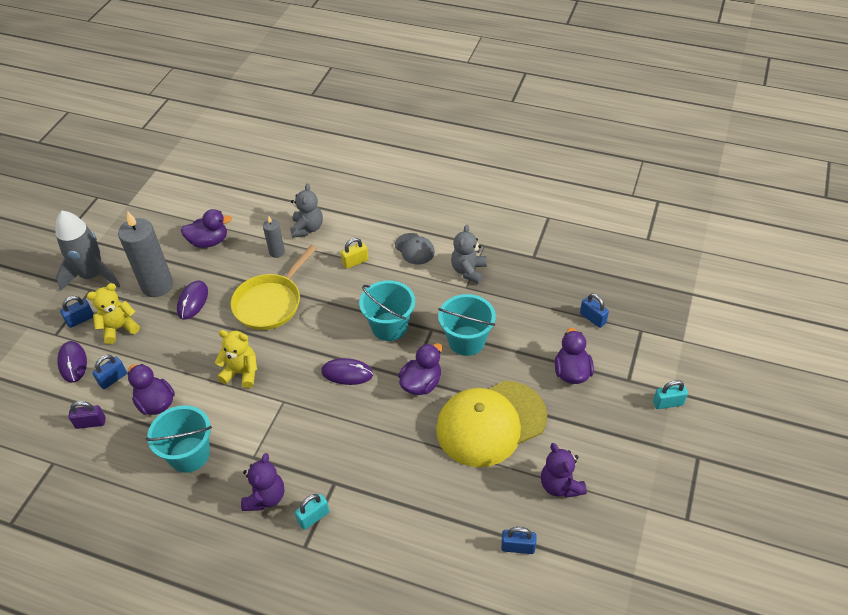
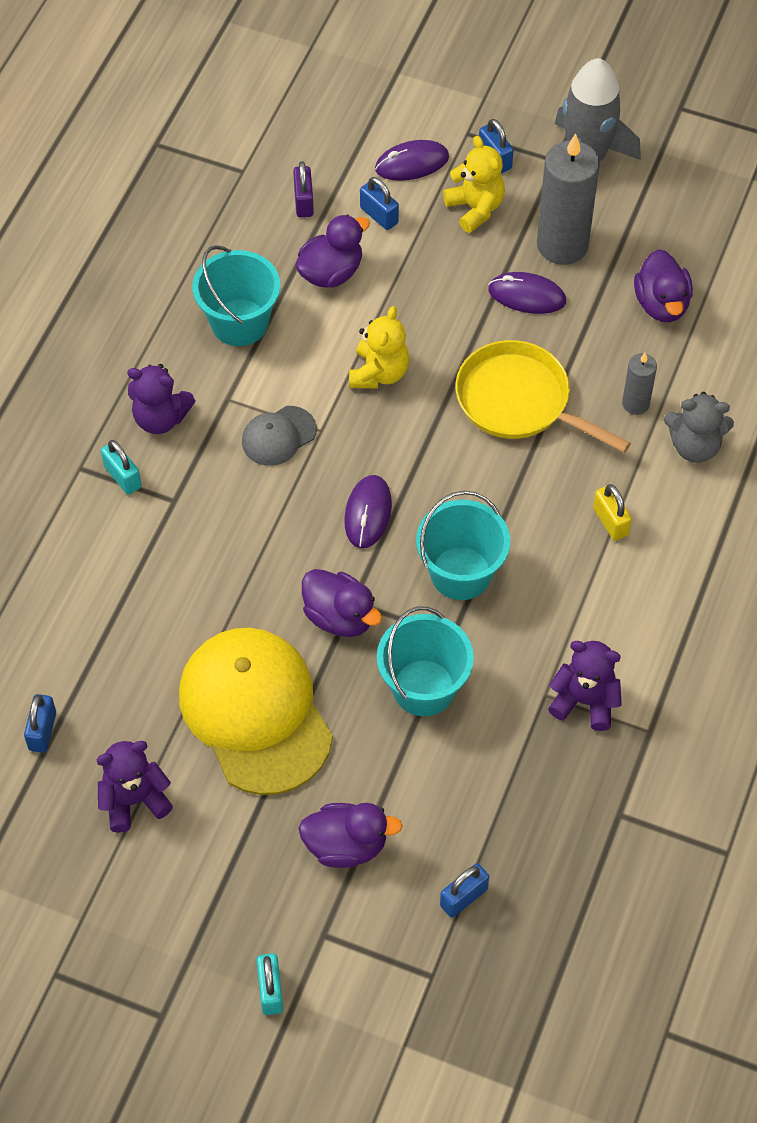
camera: 90 degrees right, 10 degrees up
(414, 249) = (641, 615): grey cap -> grey cap (278, 436)
(468, 271) = (585, 701): grey teddy bear -> purple teddy bear

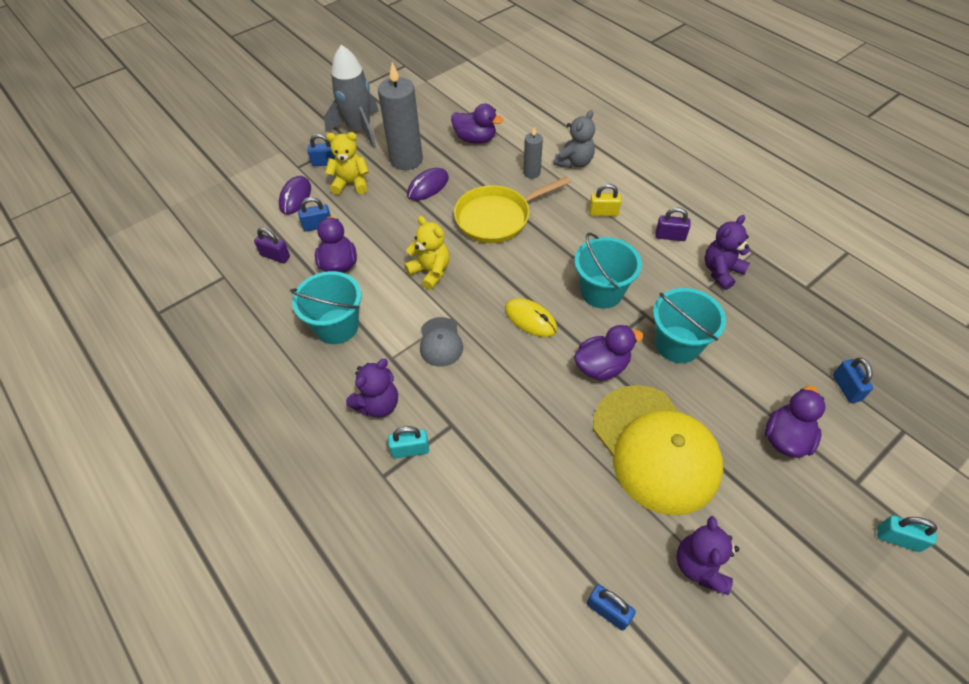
camera: 60 degrees left, 5 degrees down
(255, 712) = (655, 448): yellow cap -> yellow cap turned 120 degrees counterclockwise
(368, 513) = (530, 319): purple mouse -> yellow mouse
(615, 618) = (670, 236): none -> purple padlock

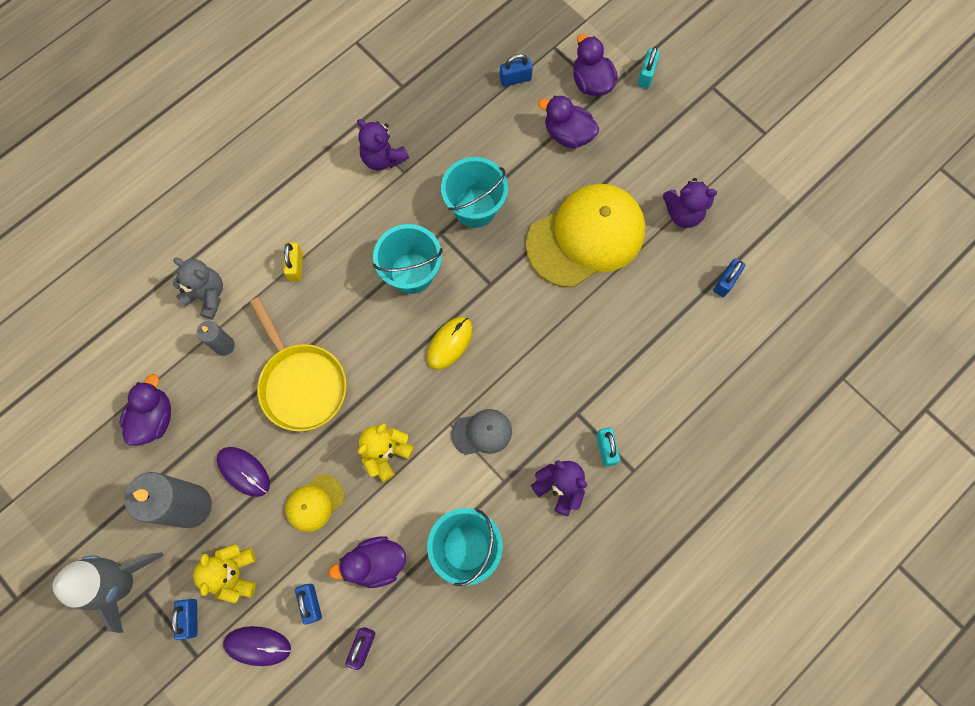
camera: 95 degrees left, 20 degrees up
(396, 227) = (314, 503): none -> yellow cap
(601, 367) = (504, 277): purple duck -> purple duck (591, 82)
(670, 236) = (333, 200): purple padlock -> none

